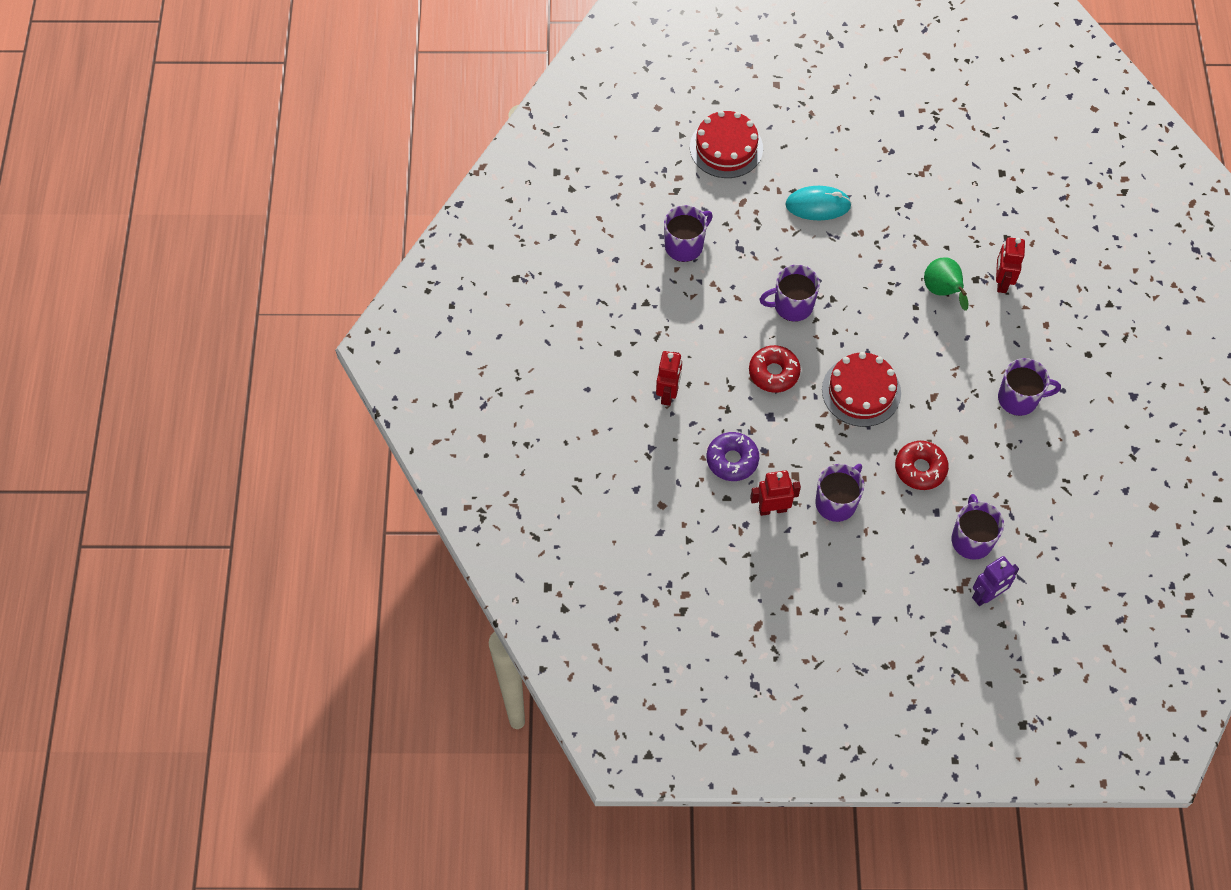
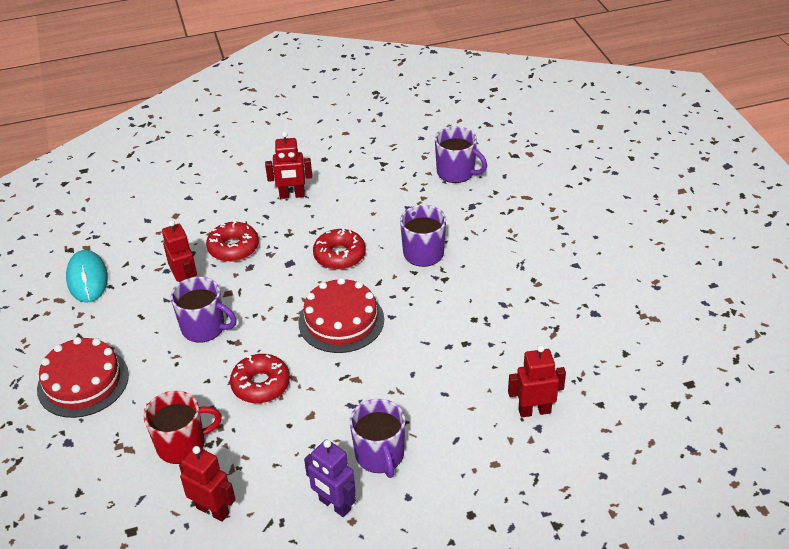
camera: 75 degrees right, 20 degrees down
(726, 147) = (582, 174): red cake -> red cake (83, 382)
(732, 460) = (233, 248): purple donut -> red donut
(818, 205) = (552, 246): turquoise mouse -> turquoise mouse (87, 279)
(942, 292) = (495, 361): green pear -> none
(971, 539) = (182, 444): purple mug -> red mug
(987, 595) = (113, 471): purple robot -> purple robot (334, 505)
(1044, 526) = (213, 510): none -> red robot

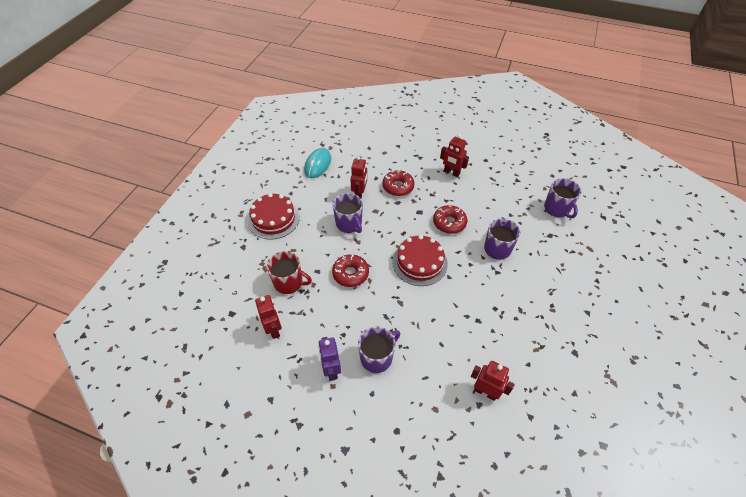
camera: 35 degrees right, 10 degrees up
(380, 455) = (377, 357): purple mug -> purple mug turned 150 degrees counterclockwise

